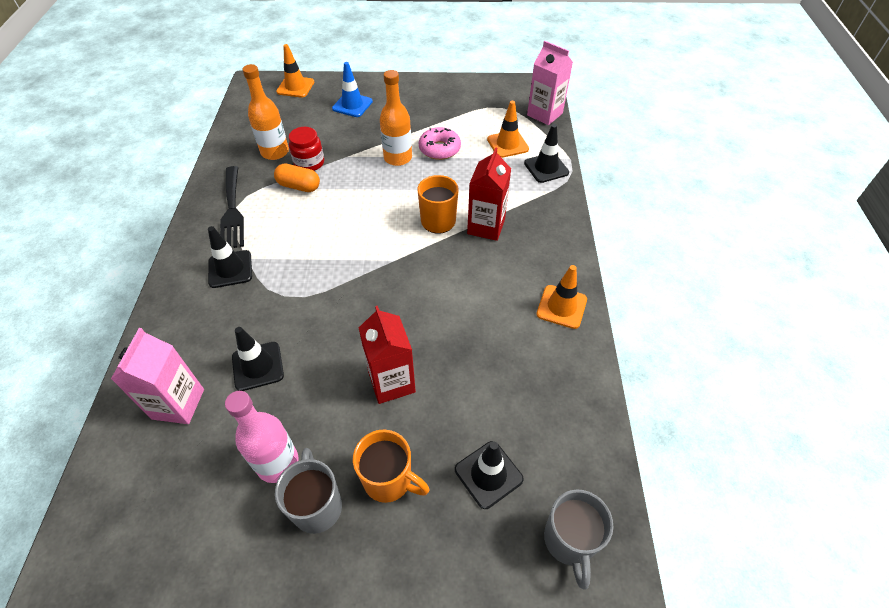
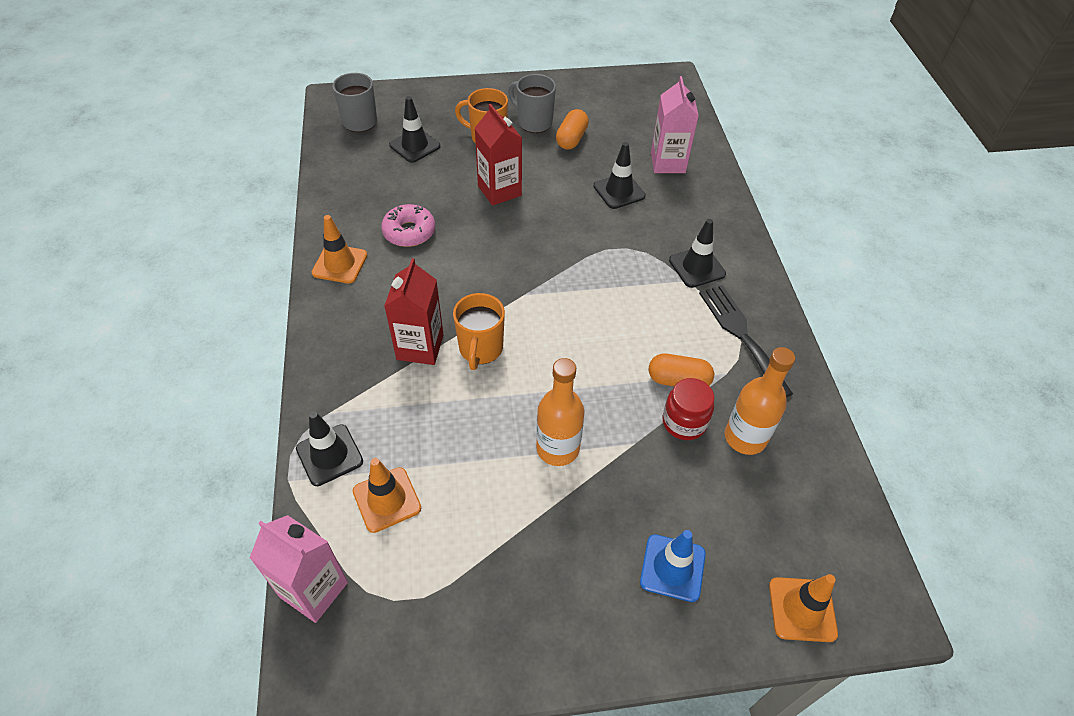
camera: 170 degrees right, 0 degrees up
(277, 463) = (571, 139): pink bottle -> orange capsule
(317, 506) = (534, 122): grey mug -> grey mug turned 150 degrees clockwise
(439, 149) = (496, 475): pink donut -> pink donut (409, 232)

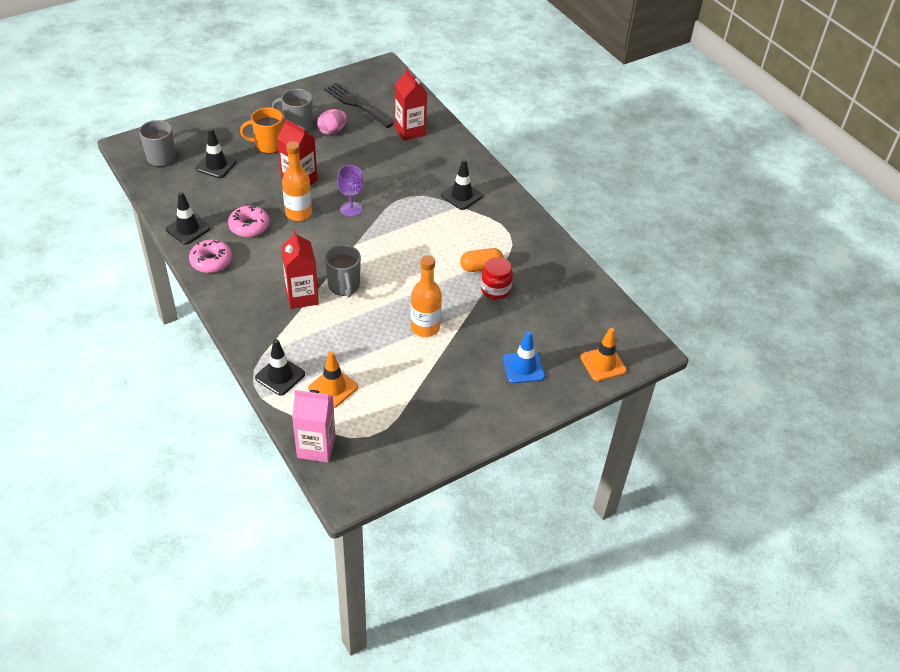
camera: 25 degrees left, 5 degrees down
(340, 264) = (211, 261): orange traffic cone -> pink donut
(480, 349) = (344, 286): orange mug -> grey mug
(543, 245) = (351, 209): none -> purple goblet
(571, 139) = (332, 131): orange capsule -> pink egg
(619, 191) = (385, 159): black traffic cone -> black traffic cone (188, 229)
(667, 163) = (410, 131): pink carton -> red carton
(741, 335) = (508, 229): black fork -> black fork (356, 104)
(745, 437) = (535, 287): orange bottle -> orange bottle (298, 213)

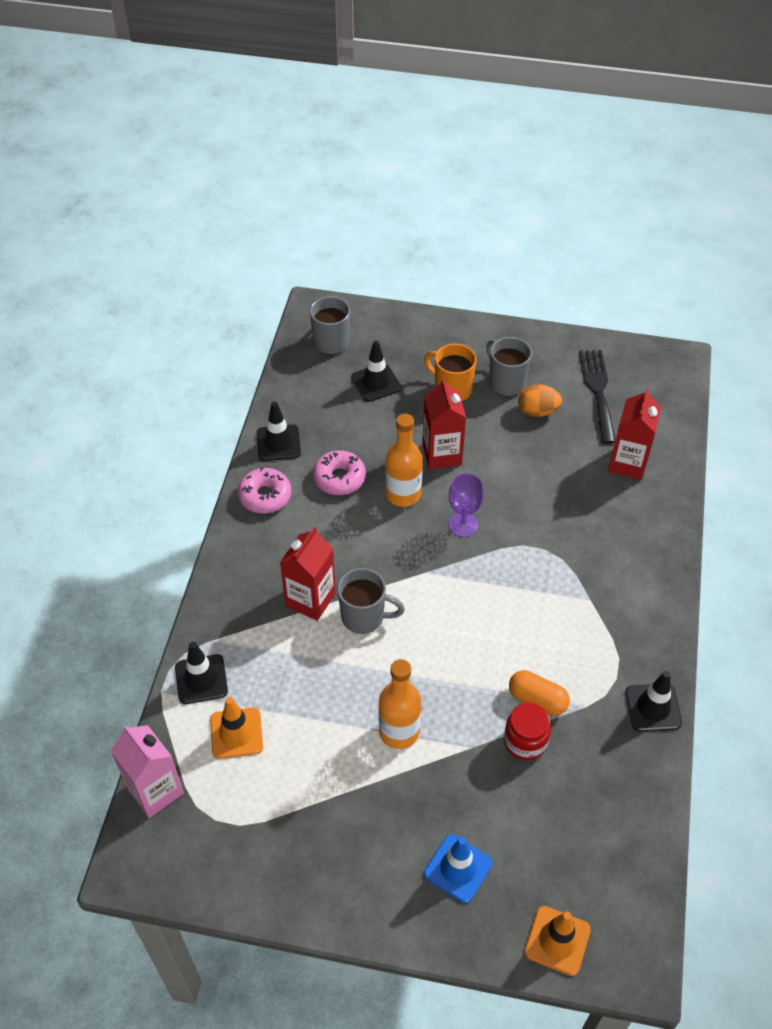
camera: 45 degrees right, 5 degrees up
(332, 131) = (537, 411): pink egg -> orange egg
(344, 286) = (364, 617): grey mug -> grey mug turned 105 degrees counterclockwise
(461, 196) = (607, 588): black traffic cone -> black traffic cone (653, 707)

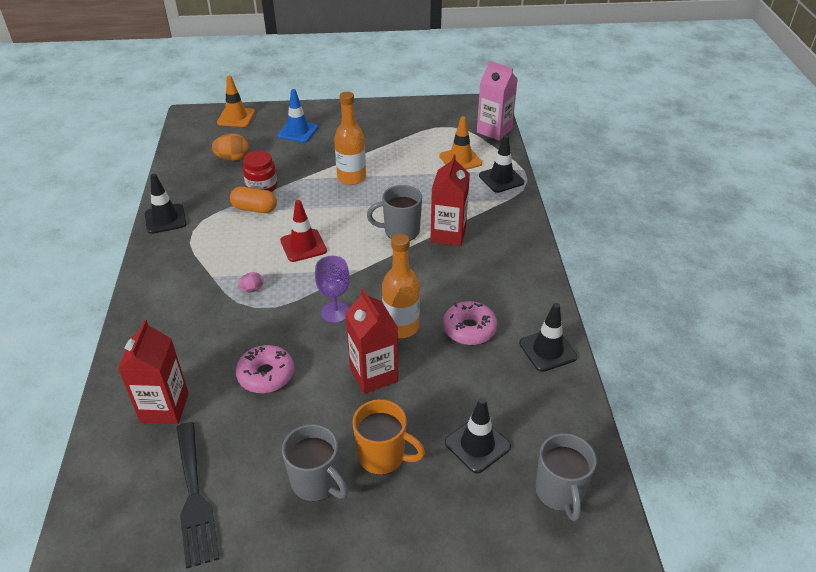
camera: 165 degrees right, 10 degrees down
(265, 496) = (530, 300): pink donut -> pink donut (266, 375)
(483, 621) = (303, 246): none -> red traffic cone
(537, 411) = (272, 450): orange egg -> orange egg (233, 158)
(546, 571) = (252, 289): none -> pink egg

